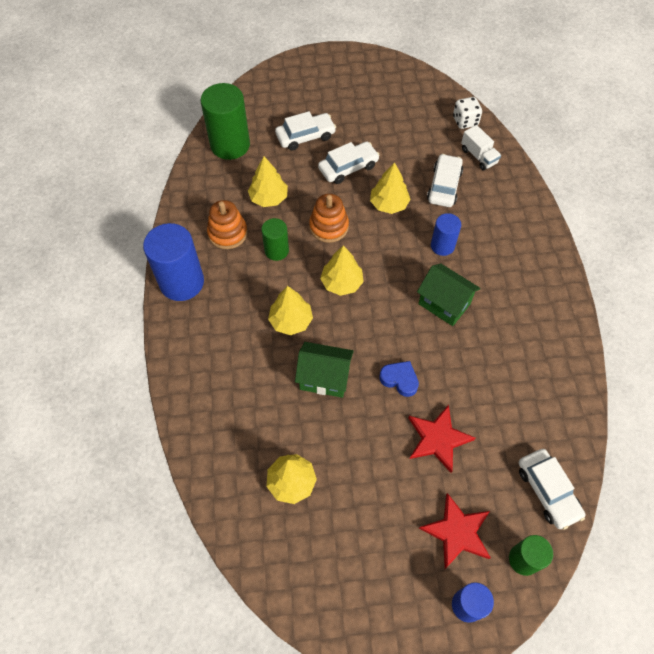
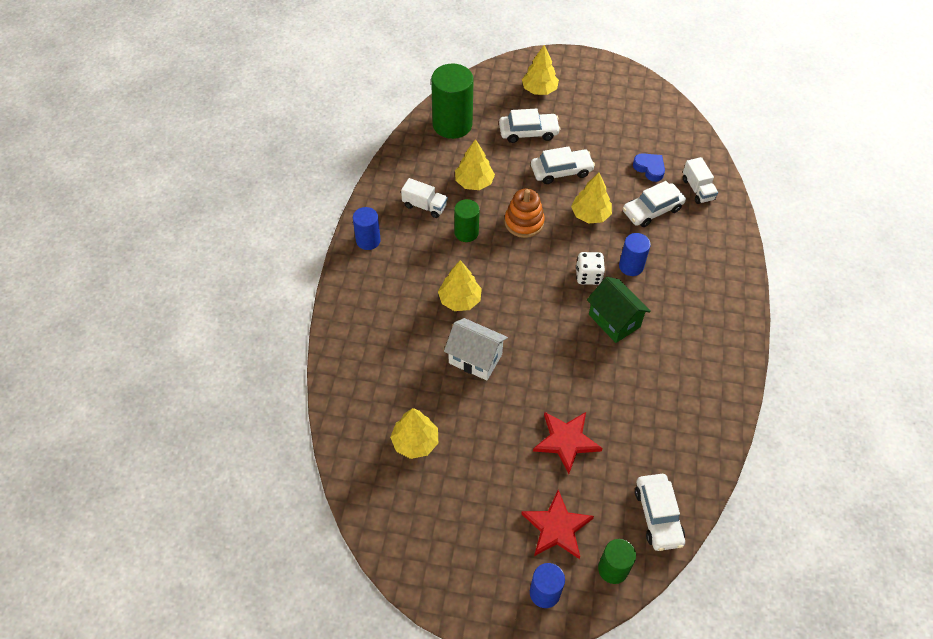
camera: 15 degrees right, 5 degrees down
(182, 282) = (368, 240): blue cylinder -> blue cylinder, size x0.56
(228, 233) = (424, 206): orange stacking toy -> white truck
(324, 378) = (475, 359): green house -> white house
(342, 283) = (520, 277): yellow tree -> yellow tree (539, 89)
(399, 379) = (547, 378): blue heart -> blue heart (649, 168)
(444, 186) = (652, 210): white car -> white car turned 150 degrees counterclockwise
(465, 121) = (695, 152): white dice -> white dice (588, 276)

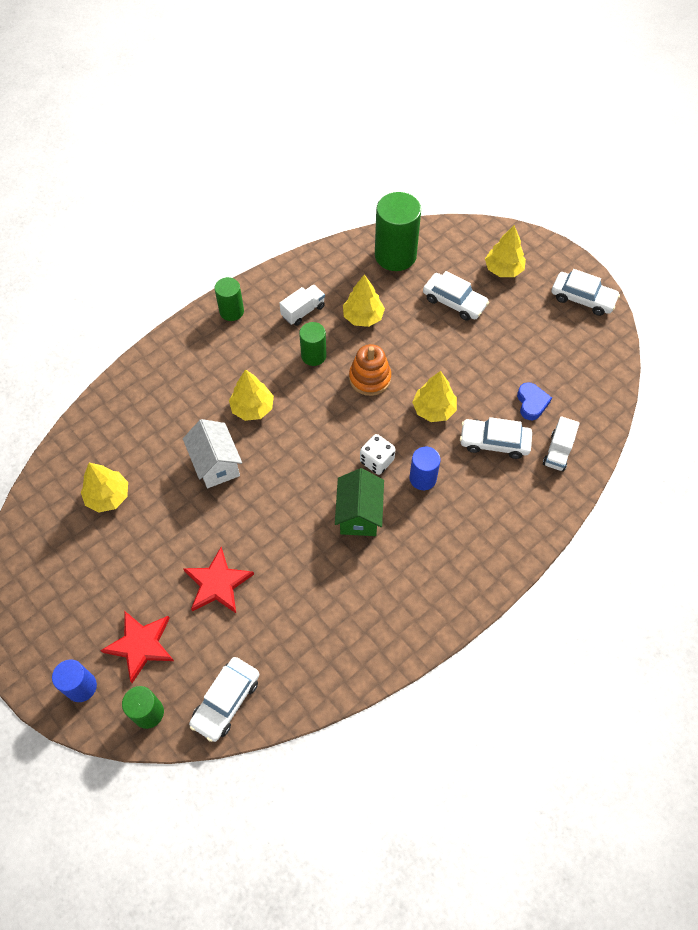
camera: 40 degrees right, 5 degrees up
(368, 240) = (231, 311): blue cylinder -> green cylinder
(424, 206) = (303, 311): white truck -> white truck turned 105 degrees counterclockwise
(561, 171) = (448, 354): white car -> white car (582, 298)

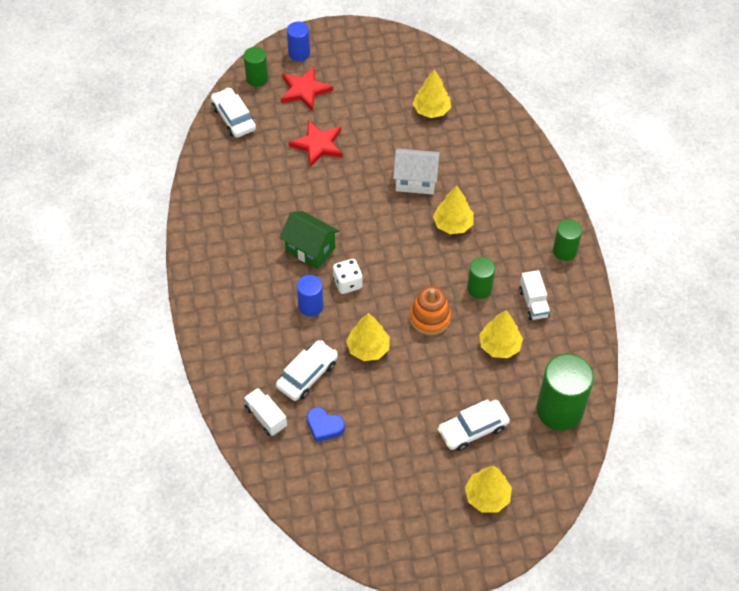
camera: 120 degrees right, 5 degrees down
(582, 298) = (408, 547): white car -> none

